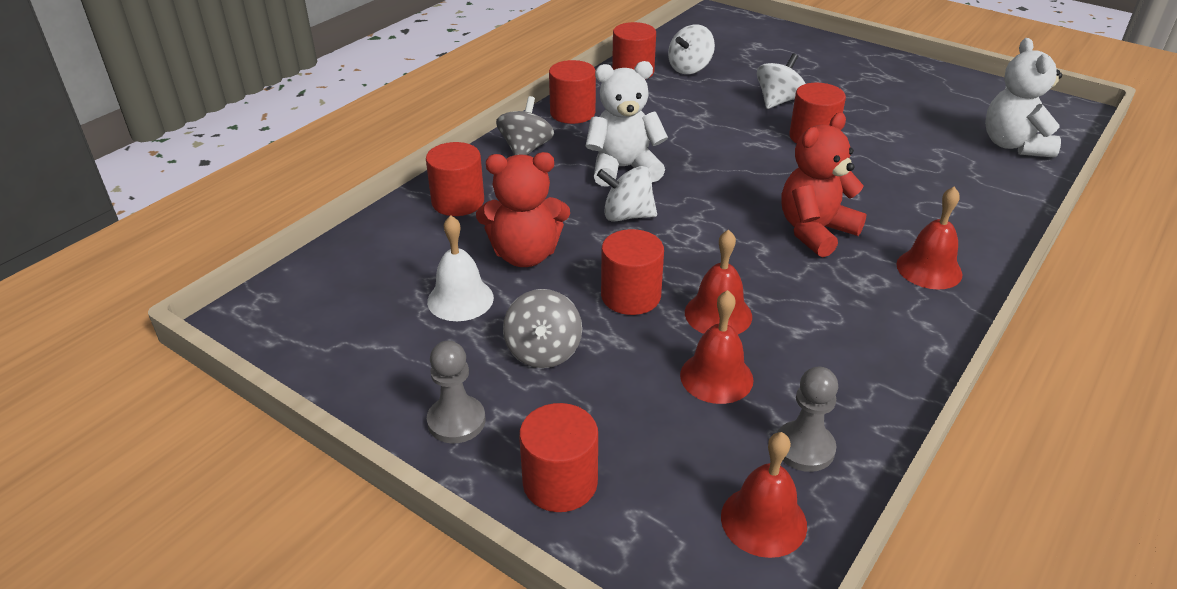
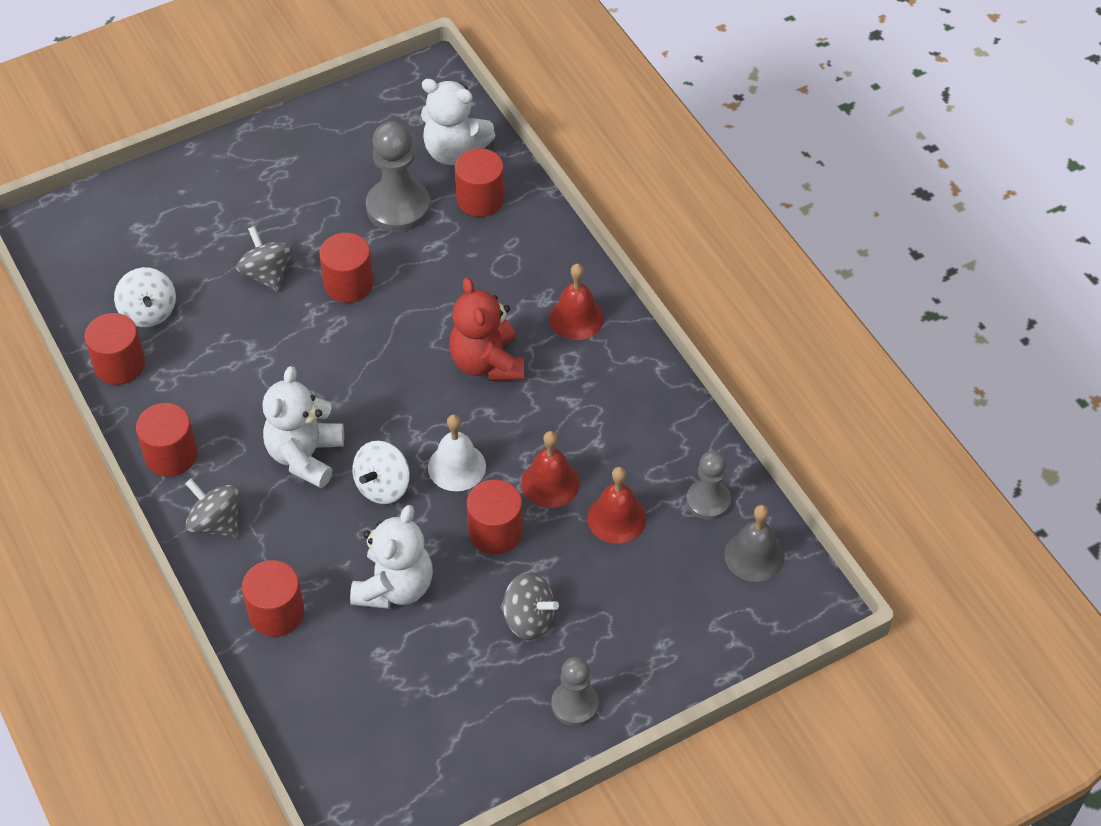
camera: 65 degrees left, 15 degrees up
(460, 299) = (429, 657): white bell -> white bell (457, 467)
(525, 255) = (394, 587): red teddy bear -> white teddy bear
(560, 482) = (667, 658): red cylinder -> red cylinder (480, 199)
(763, 520) = (754, 555): red bell -> grey bell
(778, 101) = (267, 274): white spinning top -> grey spinning top
(918, 136) = (398, 207): none -> grey pawn

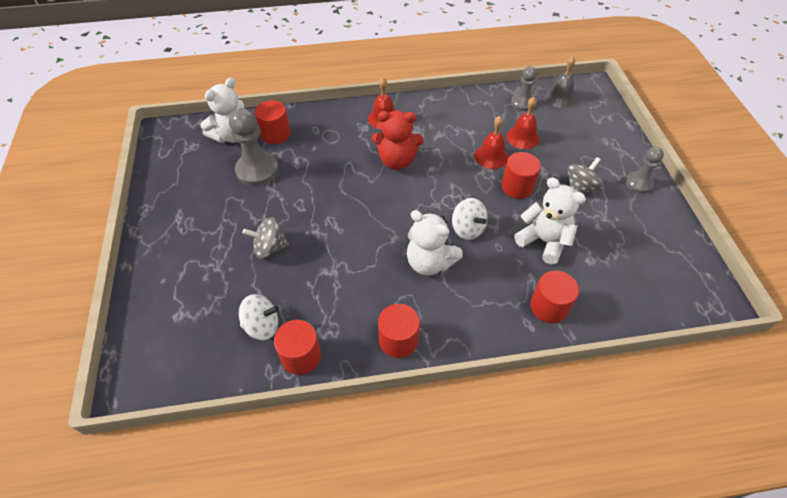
camera: 70 degrees left, 0 degrees up
(216, 523) = (466, 325): grey spinning top -> none
(348, 284) = (303, 208): red cylinder -> none
(457, 467) = (465, 192): white bell -> none

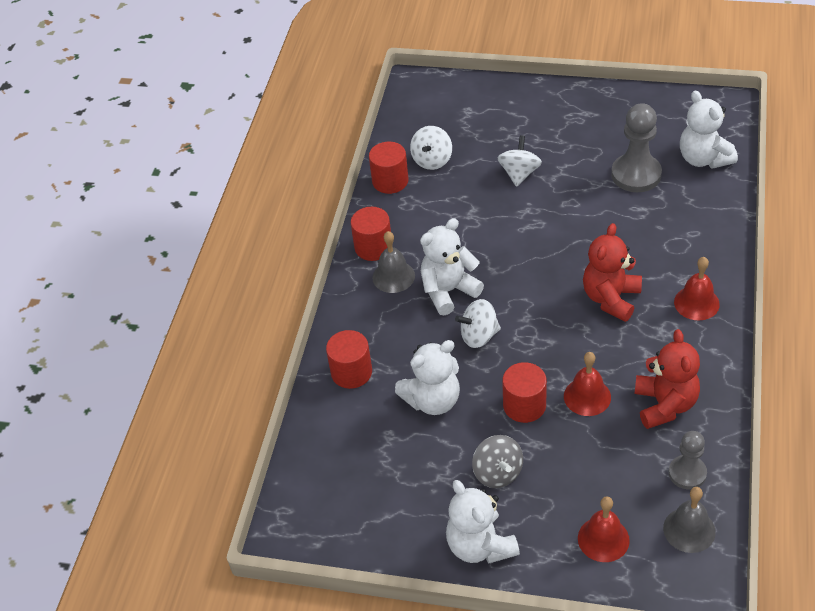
camera: 115 degrees right, 5 degrees down
(270, 248) = (519, 174): grey spinning top -> white spinning top
(275, 134) = (695, 196): red cylinder -> none
(429, 310) = (393, 276): none -> grey bell
(477, 120) = (665, 405): none -> red teddy bear
(522, 137) = (612, 445): red bell -> red bell (603, 539)
(638, 183) = (480, 545): grey pawn -> white teddy bear

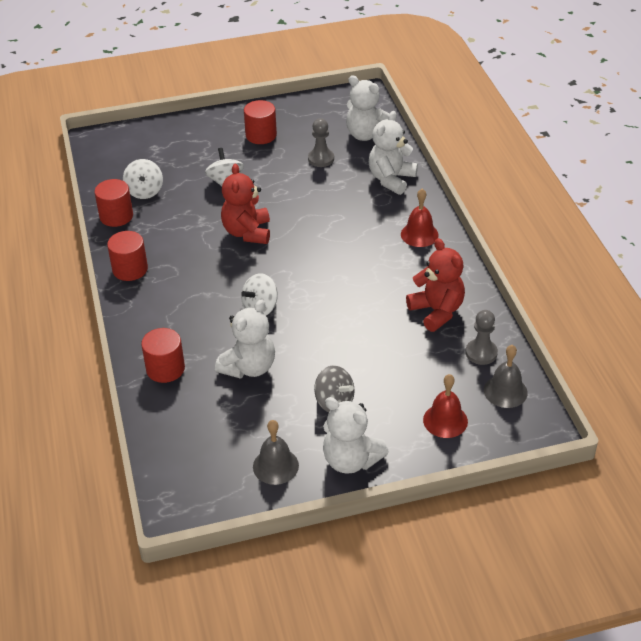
camera: 30 degrees left, 5 degrees down
(393, 276) = (161, 286): grey bell -> grey bell (275, 466)
(448, 291) = (215, 283): white teddy bear -> white teddy bear (391, 179)
(524, 405) = (327, 347): red cylinder -> red cylinder (261, 135)
(587, 396) = (373, 324): red bell -> none
(611, 298) = (352, 250): red teddy bear -> red teddy bear (247, 232)
(636, 175) = (321, 159): grey pawn -> grey pawn, size x0.62

